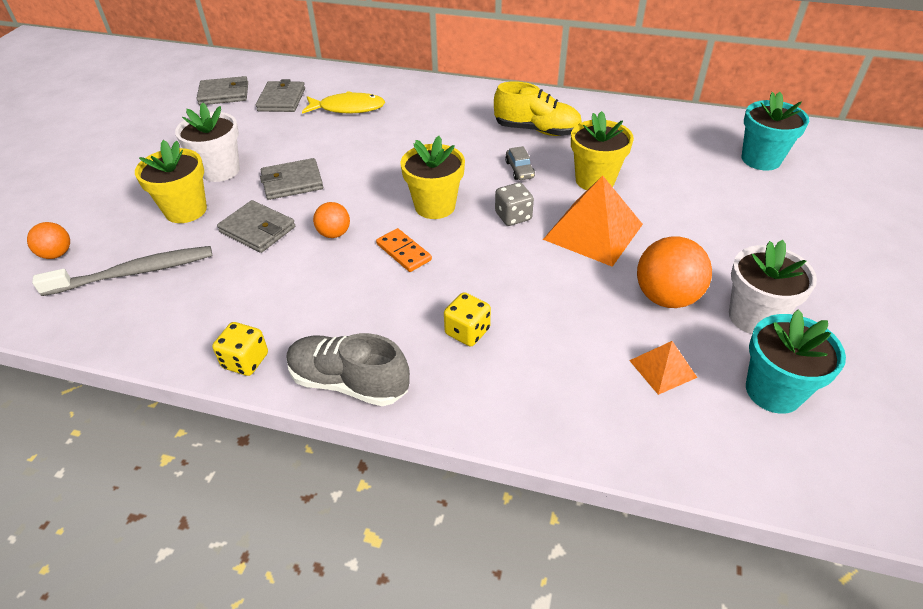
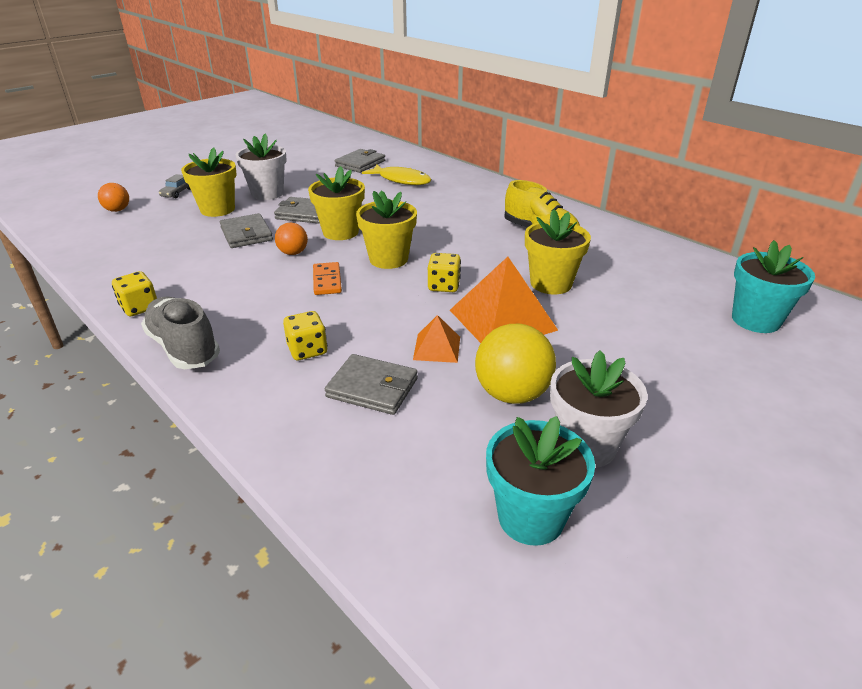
camera: 30 degrees right, 10 degrees down
(134, 272) = (144, 234): grey toothbrush -> none
(224, 94) = (326, 151): grey wallet -> grey wallet (372, 388)
(355, 192) = (340, 232): none -> yellow flower pot
(513, 216) = (444, 286): grey dice -> yellow dice
(519, 170) = (490, 256): grey car -> grey car (177, 193)
(662, 368) = (439, 447): orange pyramid -> orange pyramid (437, 348)
(666, 297) = (512, 394): orange ball -> yellow ball

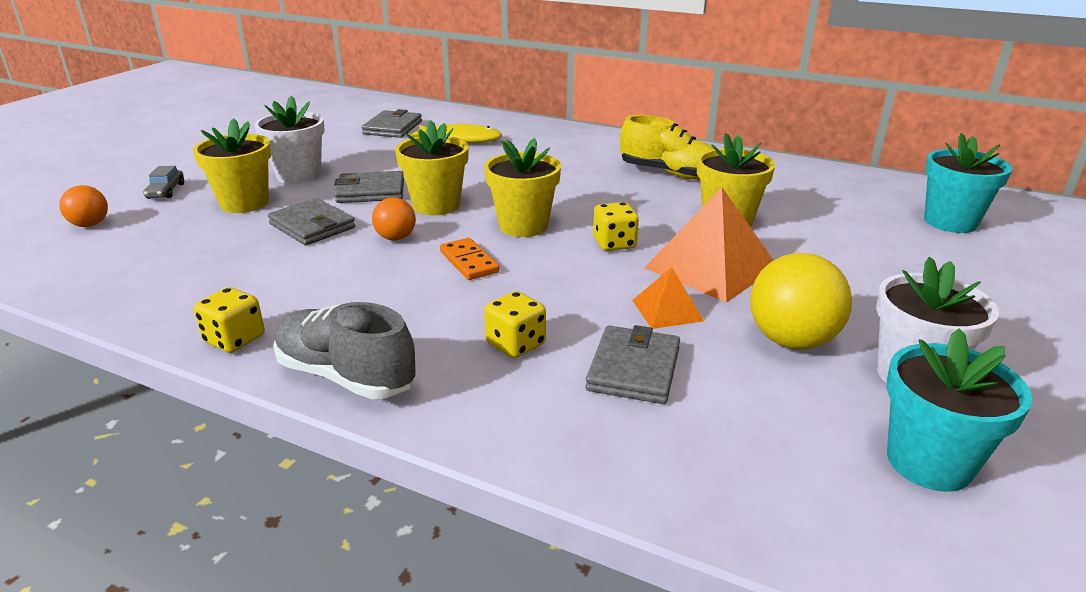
camera: 20 degrees left, 5 degrees down
(372, 388) = (633, 369): grey wallet -> grey wallet turned 75 degrees counterclockwise

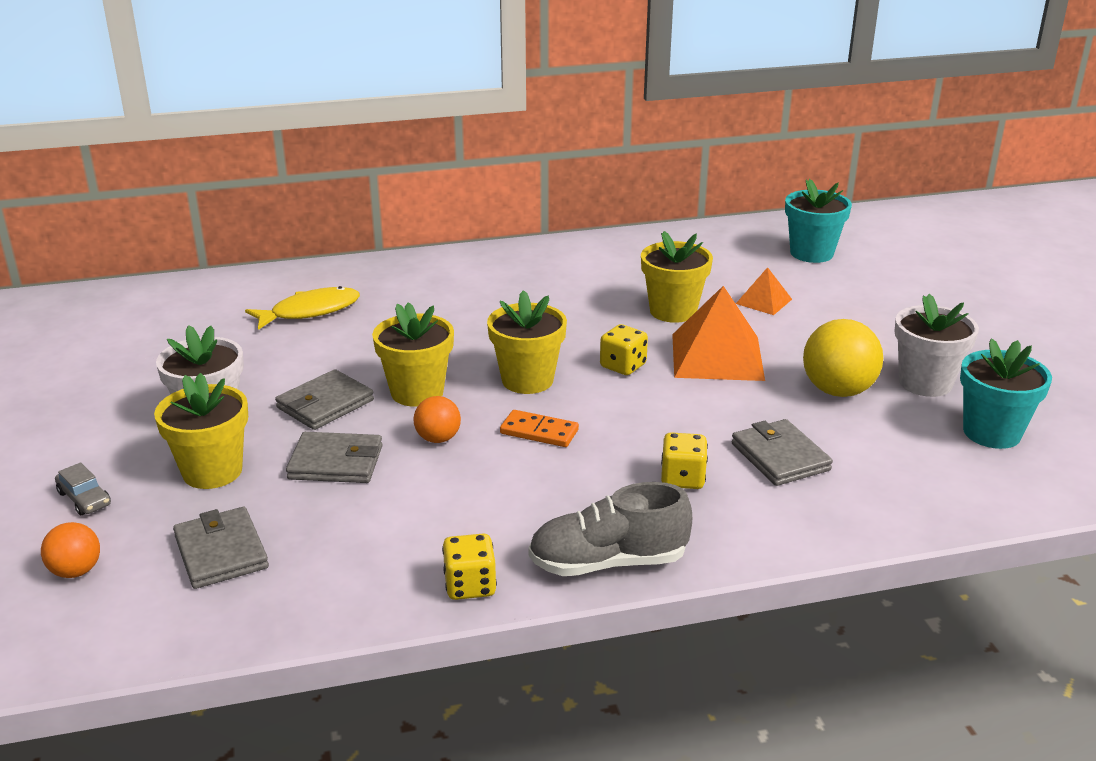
camera: 40 degrees left, 0 degrees up
(393, 128) = (206, 323): grey wallet -> grey wallet (221, 552)
(667, 310) = (738, 404): orange pyramid -> orange pyramid (763, 301)
(669, 173) = (565, 280): yellow shoe -> none

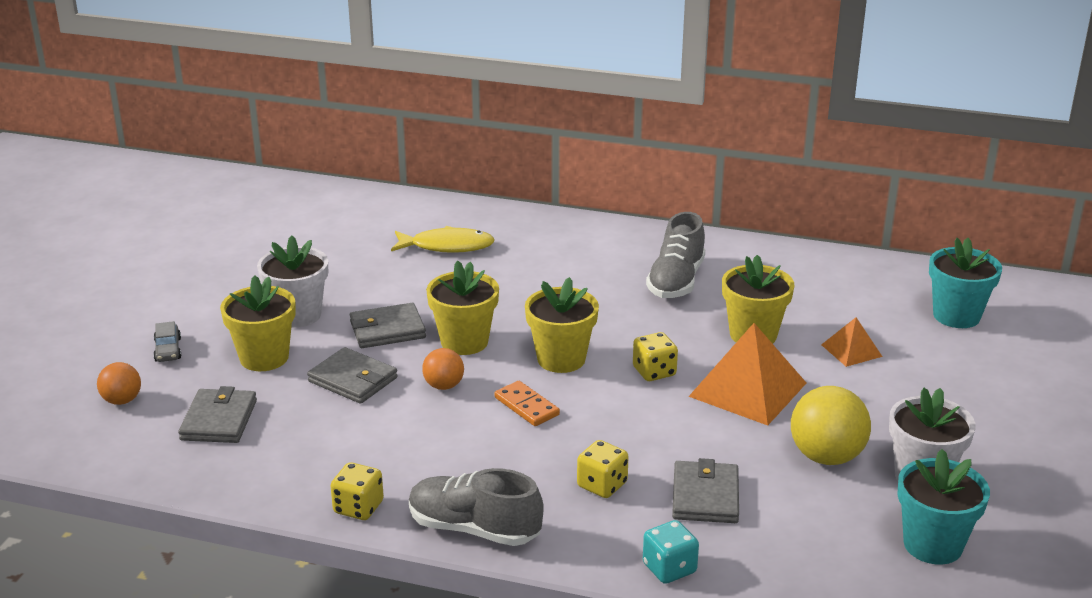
camera: 30 degrees right, 0 degrees up
(561, 286) = (676, 281): none -> grey shoe
(818, 530) = (669, 568): none -> turquoise dice

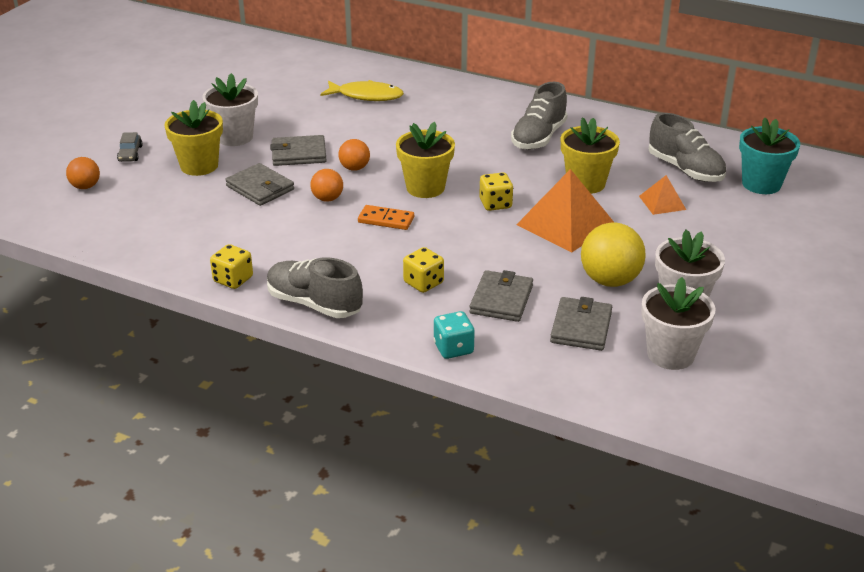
camera: 10 degrees right, 5 degrees up
(219, 420) = (151, 207): grey wallet -> grey wallet (581, 327)
(464, 342) = (354, 168): yellow flower pot -> orange ball
(527, 406) = (386, 220): orange domino -> orange domino turned 45 degrees counterclockwise
(863, 306) = (685, 170): none -> grey shoe
(932, 545) = (670, 354): turquoise flower pot -> white flower pot

